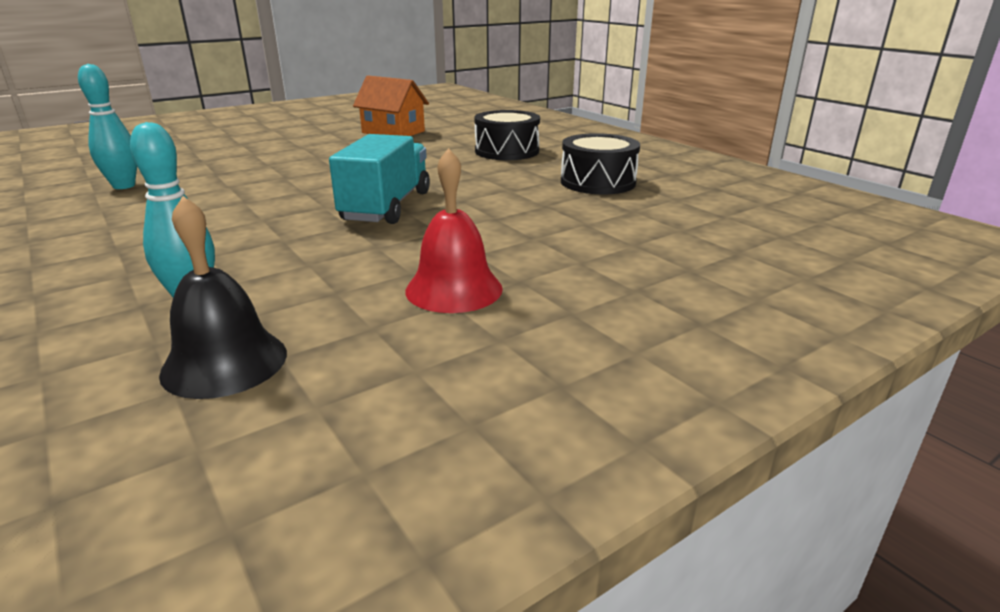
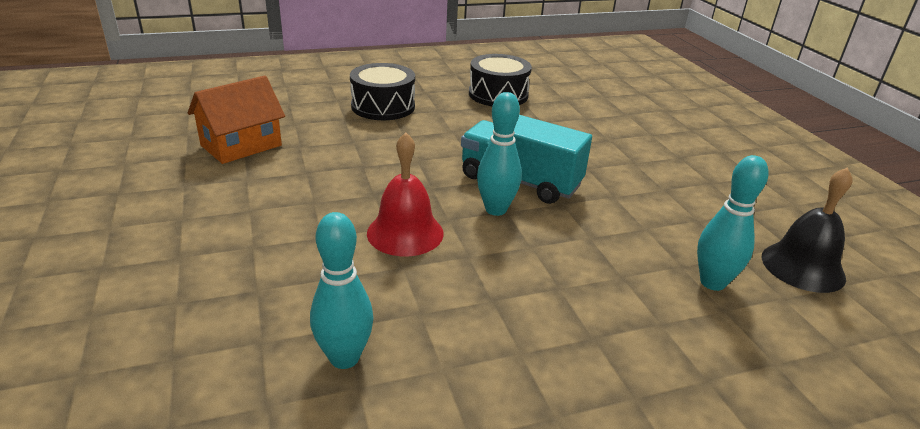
camera: 75 degrees left, 5 degrees up
(325, 203) = (496, 209): none -> turquoise bowling pin
(454, 289) = (692, 178): red bell -> red bell (405, 233)

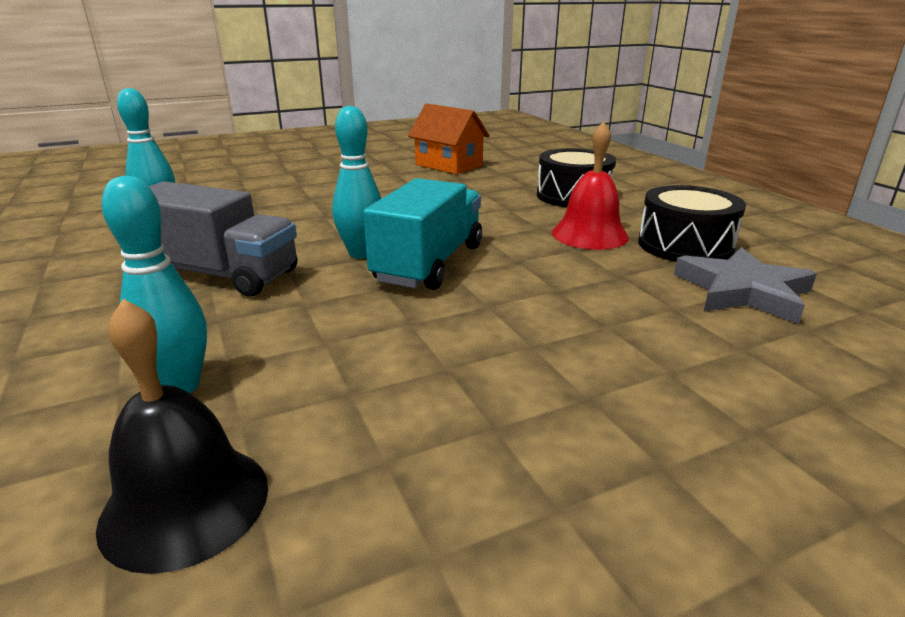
camera: 85 degrees right, 5 degrees down
(405, 233) = (316, 221): red bell -> red bell (589, 234)
(536, 284) = (220, 274): none -> grey truck
(564, 97) = (743, 291): none -> grey star

